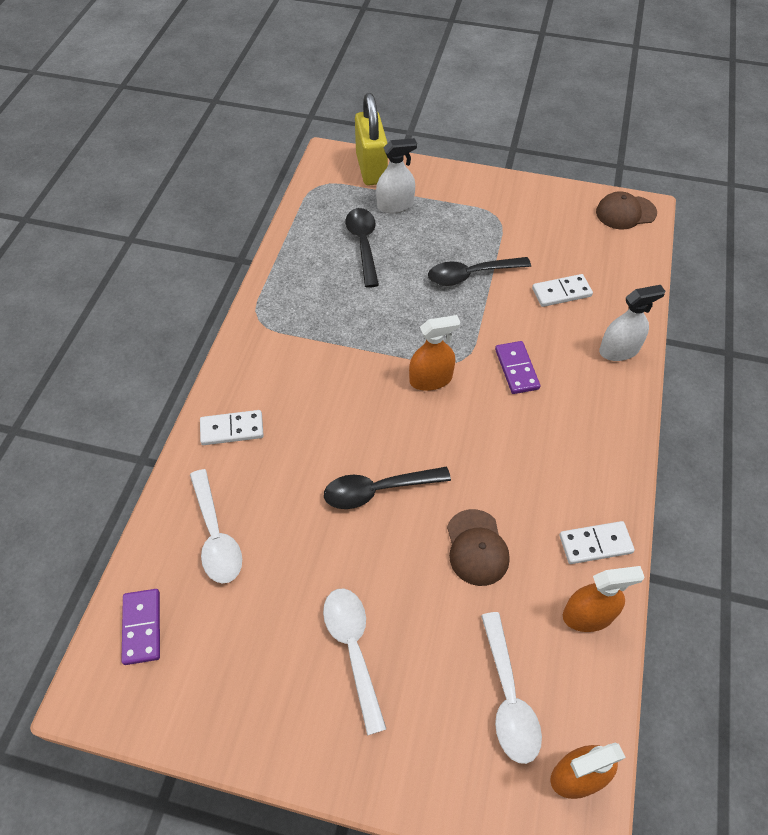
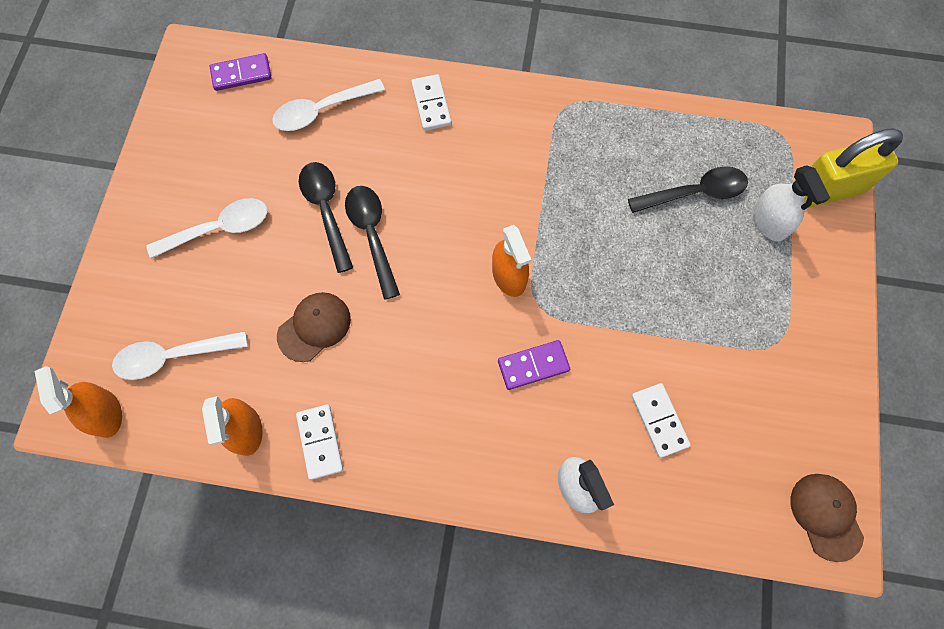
camera: 85 degrees right, 15 degrees up
(471, 275) = (668, 313): black spoon -> black spoon (326, 210)
(476, 547) = (314, 327): brown cap -> brown cap turned 150 degrees clockwise

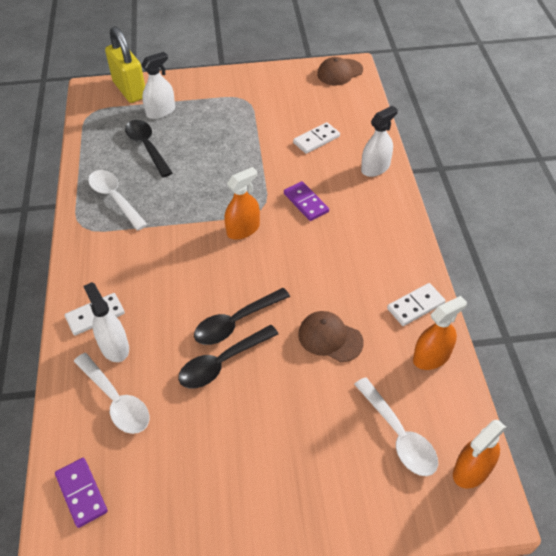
camera: 105 degrees left, 20 degrees down
(219, 229) = (266, 445): white spoon -> white spoon (114, 198)
(385, 116) = (114, 347): none -> white spray bottle

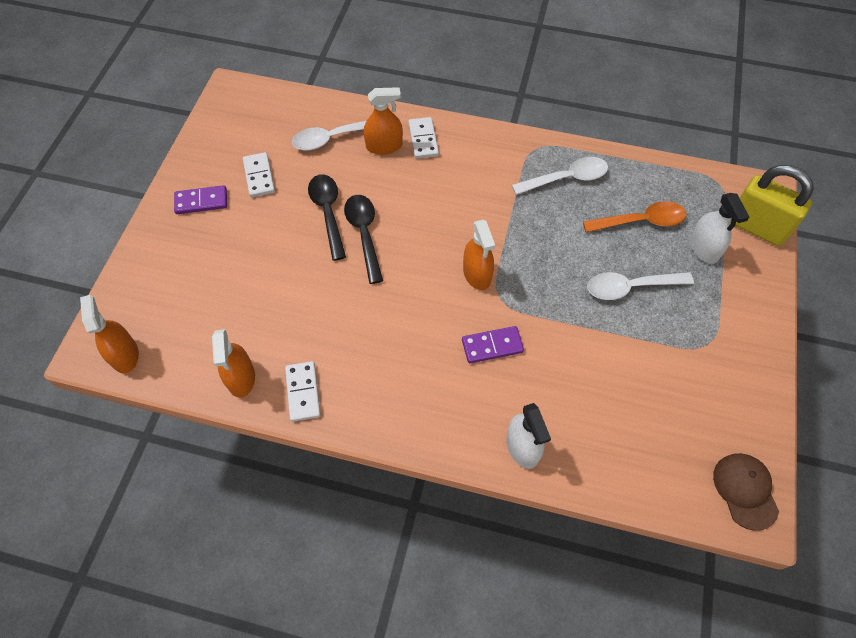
camera: 110 degrees right, 10 degrees up
(82, 493) = (270, 107): purple domino -> purple domino (201, 202)
(114, 347) = (384, 146): white spray bottle -> orange spray bottle
(130, 90) = (756, 227): yellow padlock -> yellow padlock turned 45 degrees clockwise
(147, 147) = (641, 221): black spoon -> orange spoon
(316, 140) = (599, 399): white domino -> white domino (259, 176)
(330, 338) = (308, 301): brown cap -> none
(399, 435) = (187, 315): white spoon -> white spoon (630, 287)

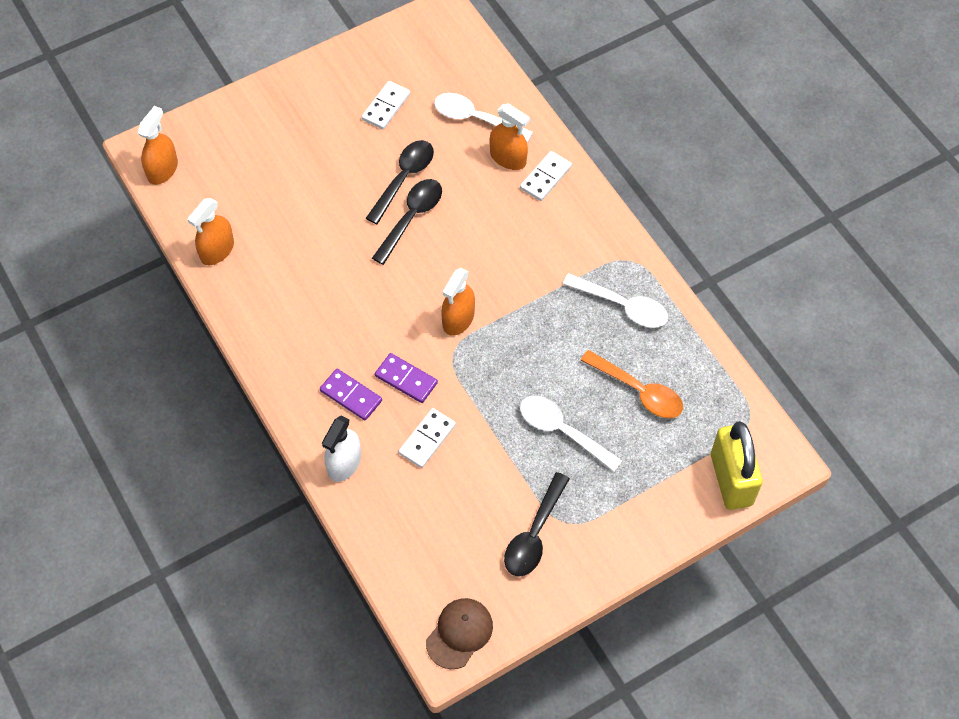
camera: 45 degrees right, 0 degrees up
(201, 202) = (324, 94): purple domino -> purple domino (351, 396)
(303, 392) = (245, 296): white domino -> white domino (427, 439)
(700, 371) = (534, 534): none -> black spoon
(703, 248) = (662, 455): white spray bottle -> none

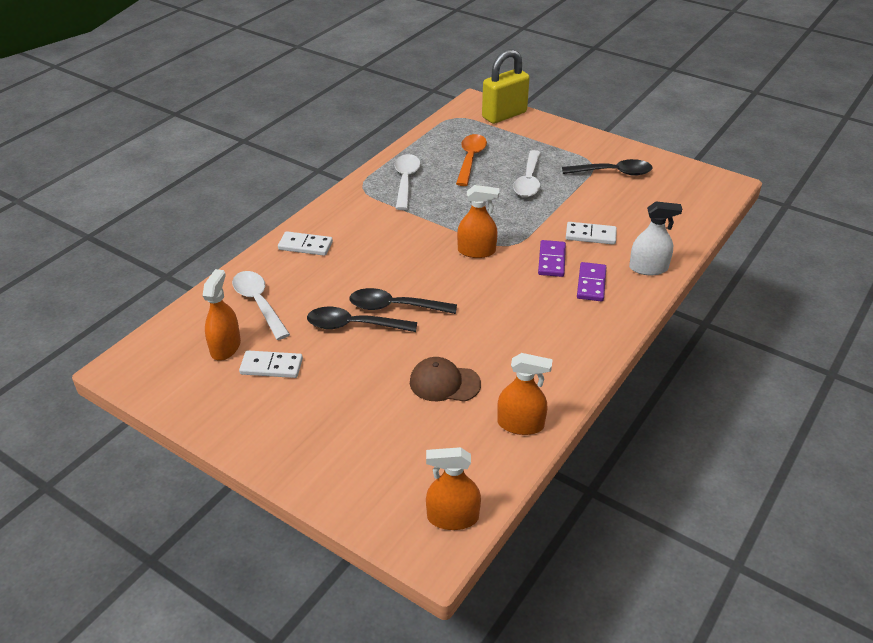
camera: 115 degrees left, 20 degrees down
(459, 633) = (708, 182): brown cap -> brown cap (444, 383)
(475, 118) = (258, 303): white spoon -> white spoon turned 150 degrees clockwise
(508, 158) = (295, 271): orange spray bottle -> orange spray bottle (225, 347)

